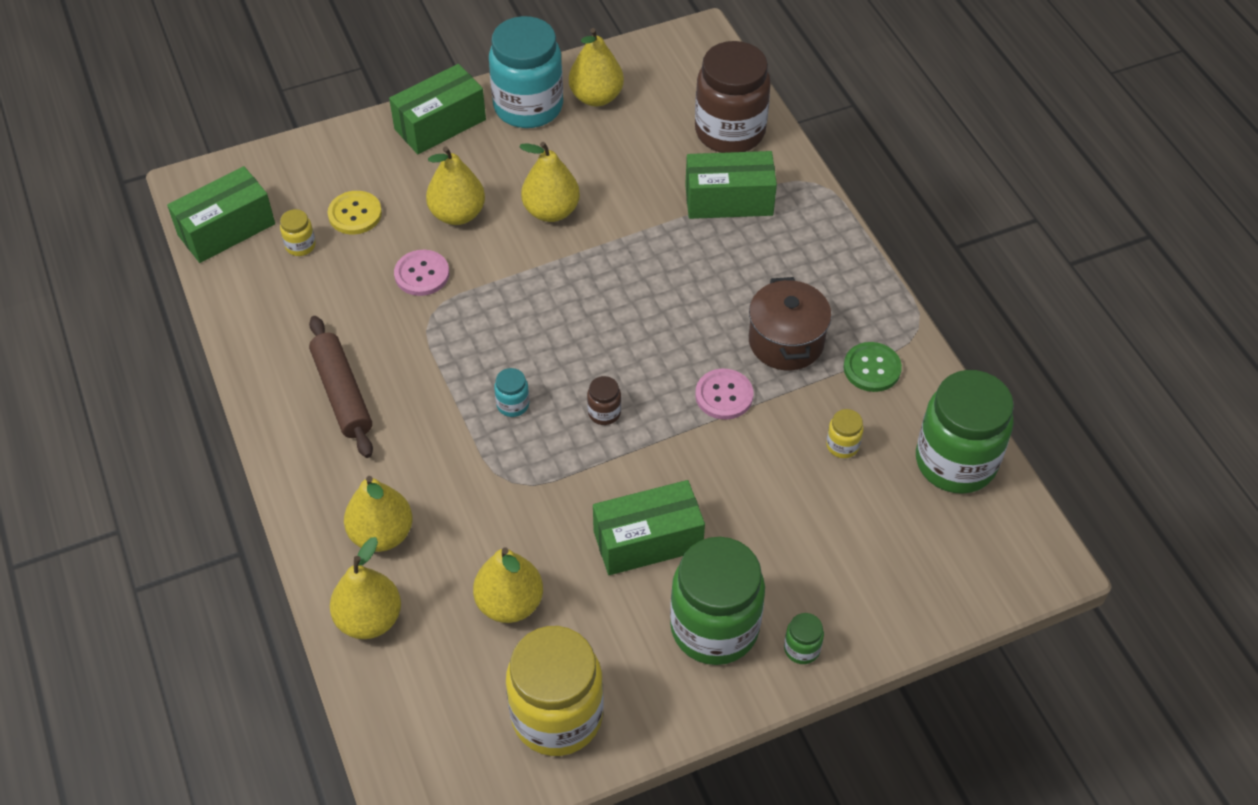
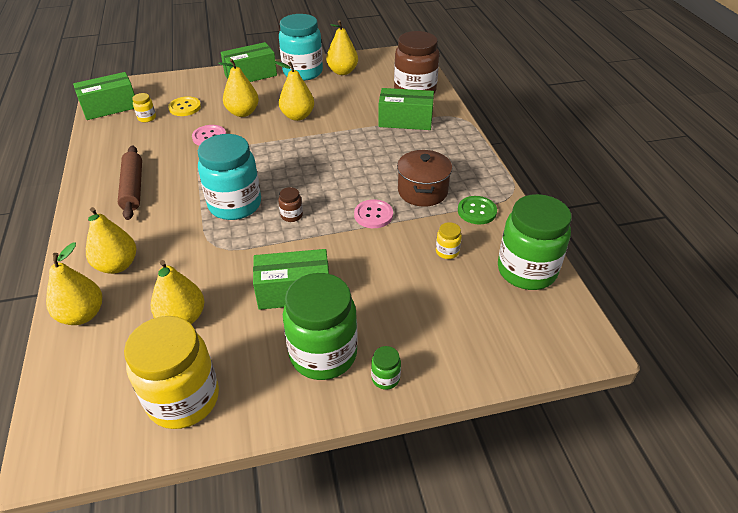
camera: 10 degrees right, 10 degrees down
(513, 404) = (235, 205): turquoise jar -> turquoise jar, size x2.44

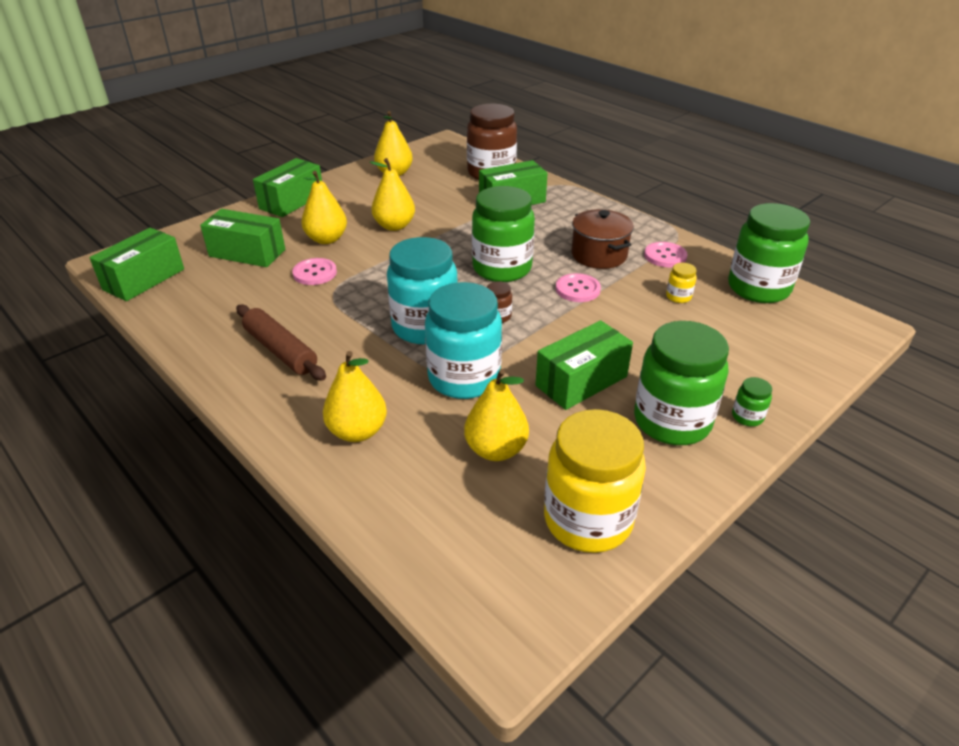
camera: 30 degrees left, 5 degrees down
(82, 315) = (375, 495): yellow pear -> none
(147, 118) = (210, 276): yellow jar -> none
(185, 107) = (247, 253): yellow button -> green box
(303, 72) = (350, 184): turquoise jar -> turquoise jar (464, 378)
(336, 177) = (502, 268): none -> green jar
(477, 211) = (665, 256): green button -> pink button

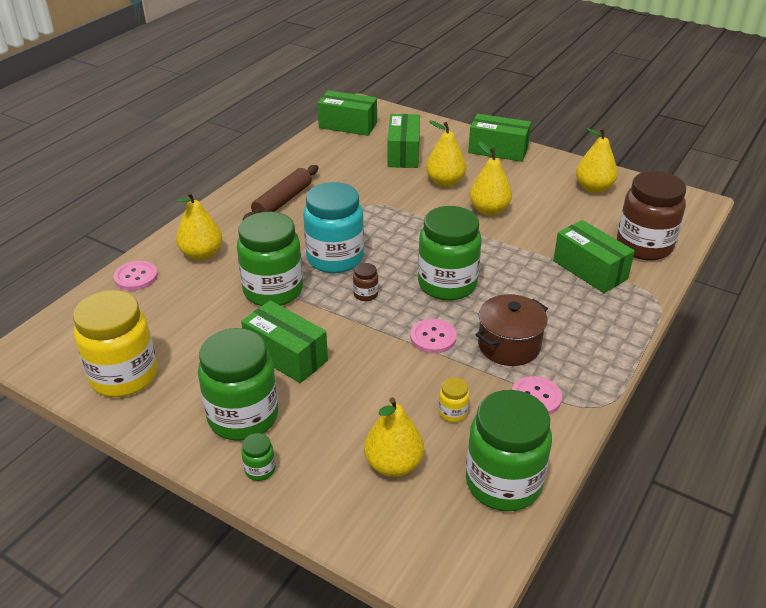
camera: 75 degrees right, 0 degrees up
(315, 273) = (390, 189): pink button -> pink button (136, 277)
(464, 378) = (273, 290): turquoise jar -> green jar
(496, 450) = (192, 320): yellow pear -> yellow pear (393, 464)

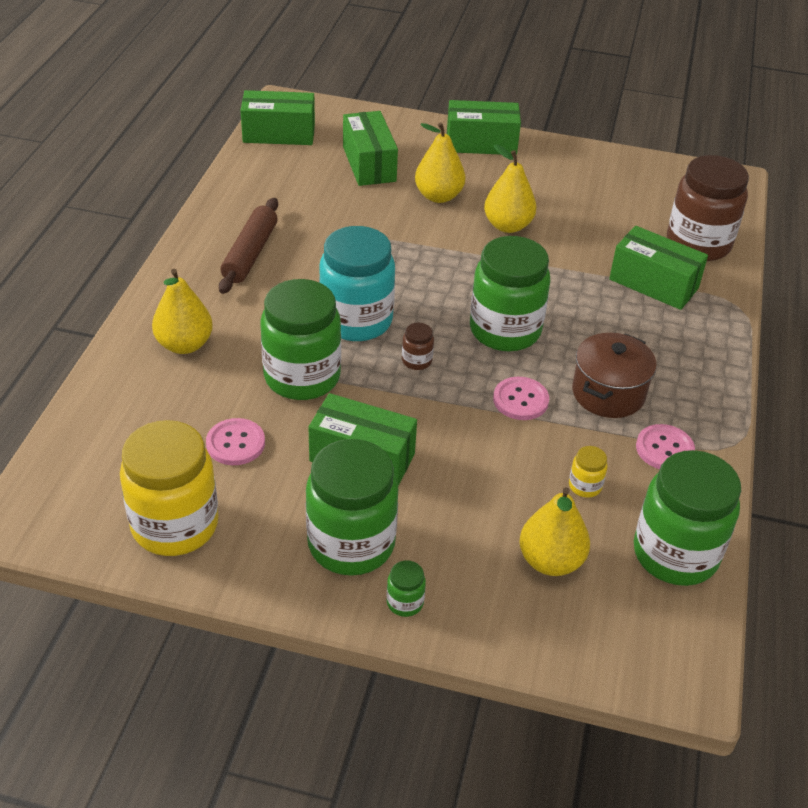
camera: 20 degrees left, 5 degrees up
(136, 277) = (115, 391): pink button -> pink button (235, 443)
(593, 188) = (612, 178): yellow pear -> none

